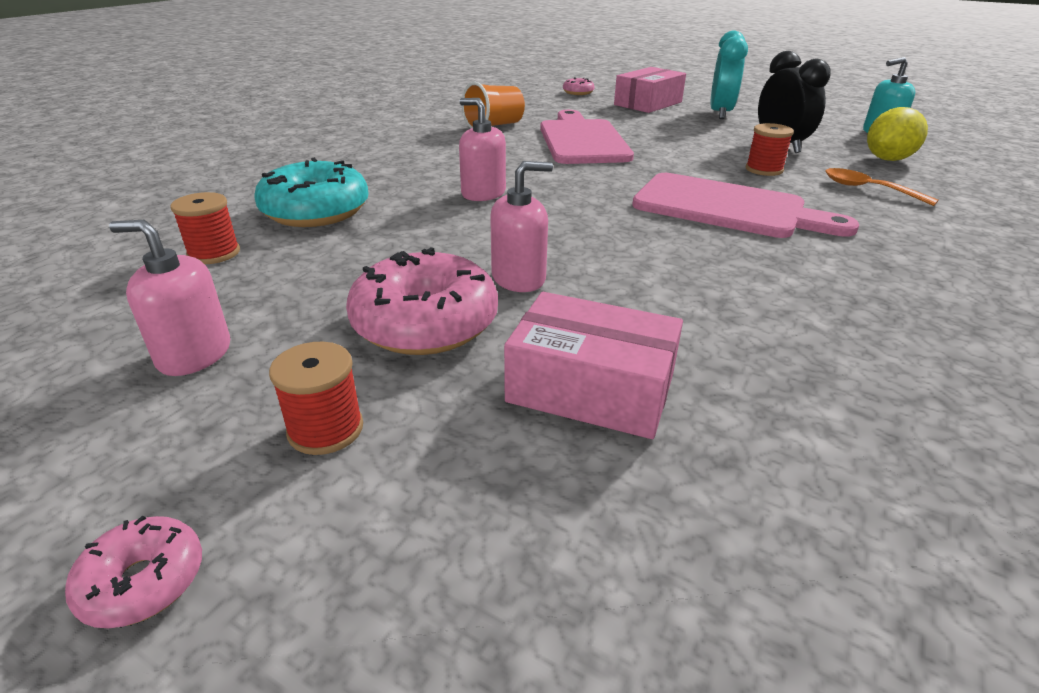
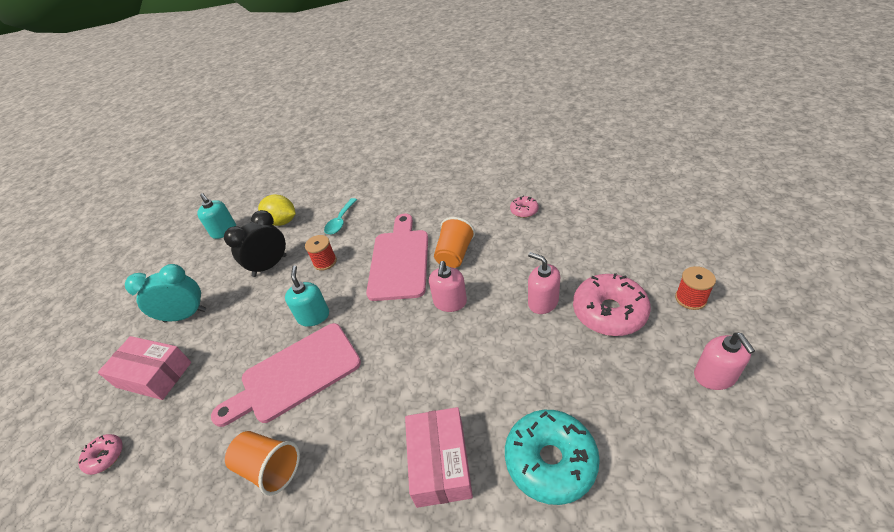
camera: 110 degrees left, 10 degrees up
(143, 582) = (773, 294): pink donut -> pink donut (524, 210)
(214, 253) = (651, 468): red spool -> none
(483, 193) = (448, 376): pink soap dispenser -> pink soap dispenser (450, 302)
(591, 388) = (597, 248): pink box -> pink box (440, 463)
(660, 154) = (313, 316): none -> turquoise soap dispenser
(707, 245) = (454, 254): none -> orange cup
(868, 189) = (340, 221): orange spoon -> turquoise spoon

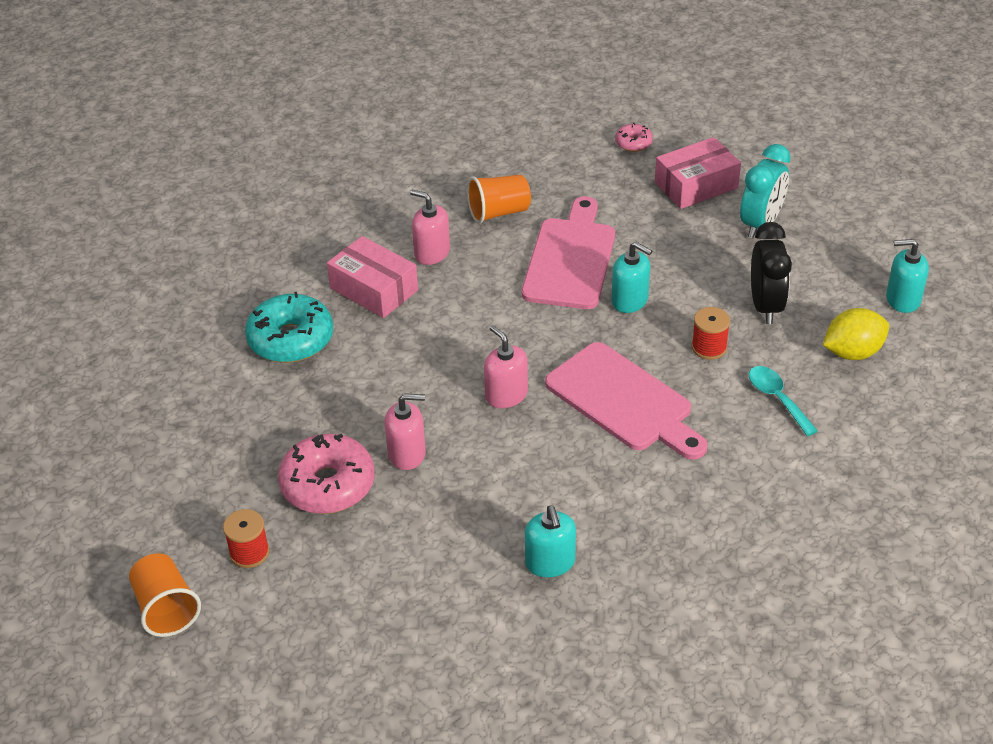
camera: 130 degrees right, 0 degrees up
(454, 254) = (567, 446): orange cup -> orange cup (166, 608)
(524, 210) = (550, 562): pink donut -> turquoise soap dispenser
(714, 376) = (189, 481): pink soap dispenser -> pink soap dispenser (432, 253)

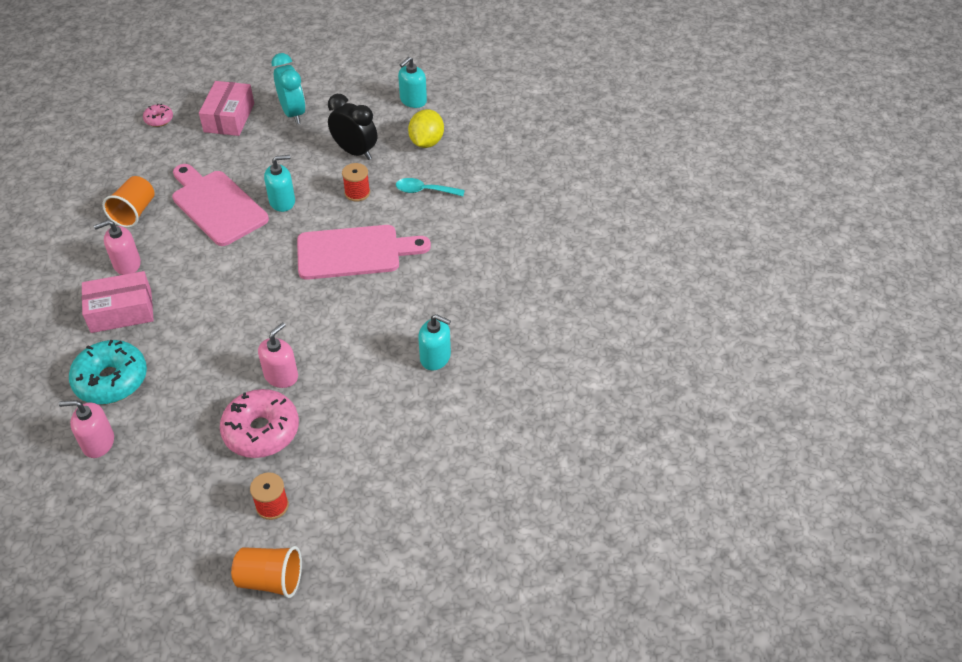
camera: 55 degrees left, 5 degrees up
(506, 395) = (289, 300): pink soap dispenser -> pink soap dispenser (98, 443)

